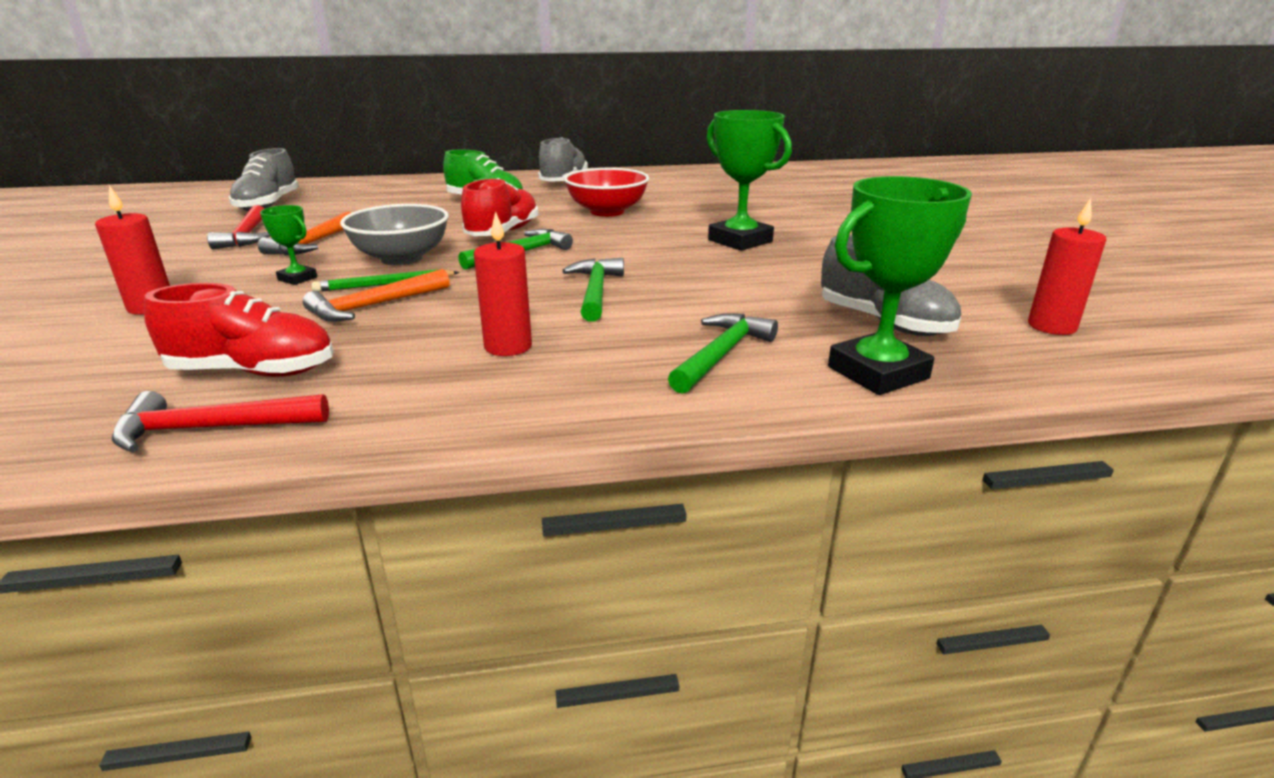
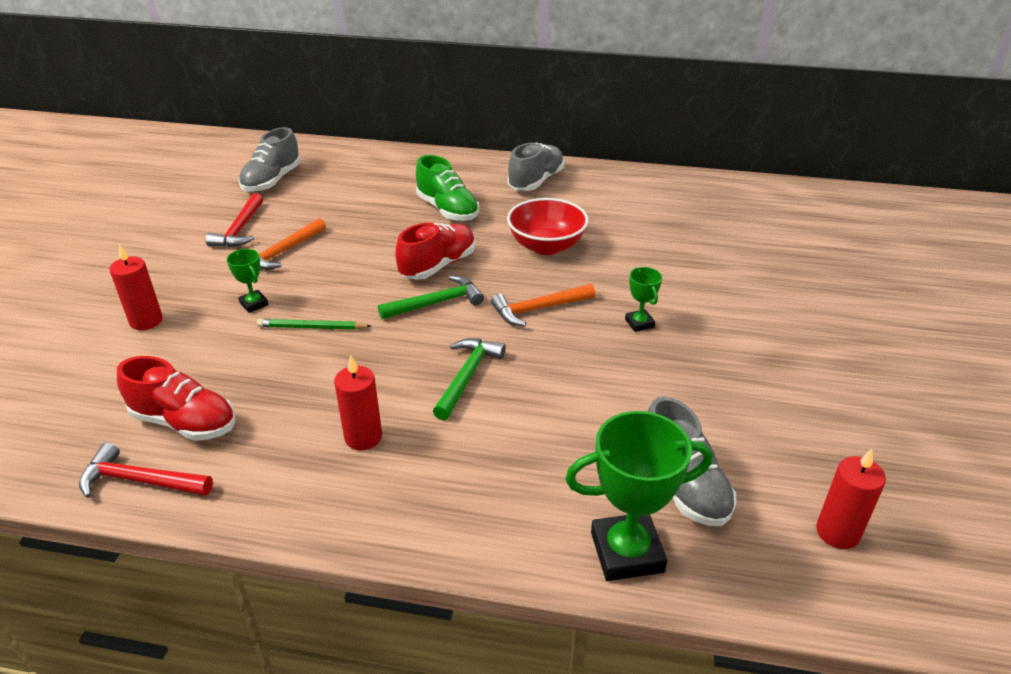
camera: 20 degrees right, 10 degrees up
(374, 306) = (293, 357): orange hammer -> orange hammer (538, 309)
(401, 258) = (340, 290): grey bowl -> none
(721, 354) = (516, 492): green hammer -> none
(740, 241) = (639, 323): green trophy -> green trophy, size x0.50

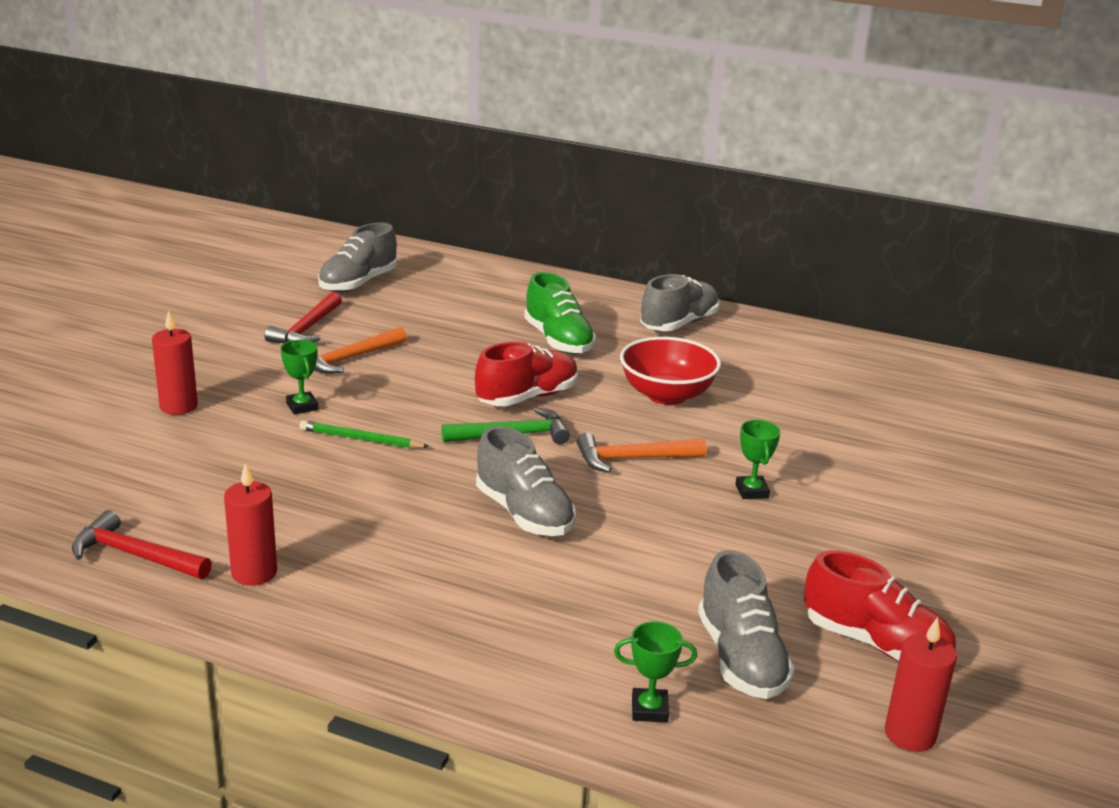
camera: 10 degrees right, 10 degrees down
(184, 422) = (195, 509): red shoe -> red shoe (875, 643)
(363, 437) = (386, 554): red candle -> red candle (254, 573)
(467, 376) = (524, 514): green hammer -> grey shoe
(627, 552) = (649, 709): green trophy -> green trophy, size x0.50

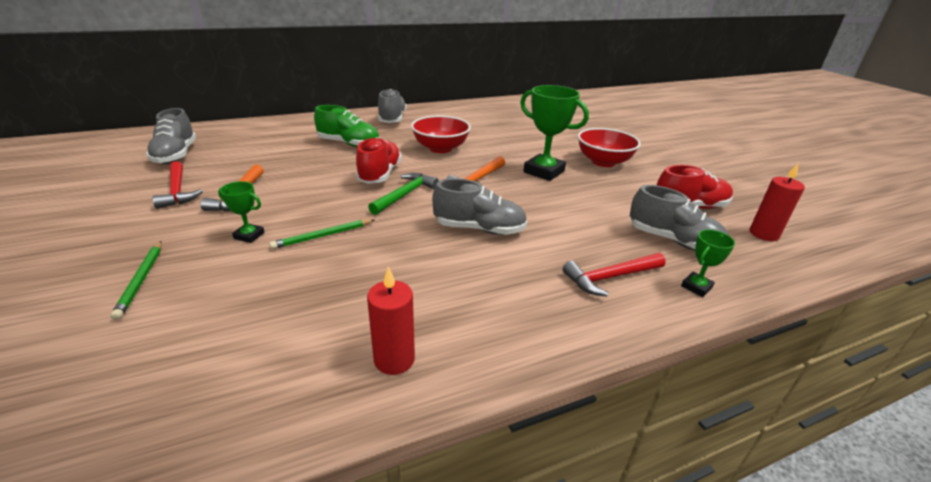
camera: 45 degrees left, 5 degrees up
(135, 555) = (277, 414): red hammer -> red hammer (610, 277)
(179, 406) = (141, 280): red candle -> green pencil
(752, 491) = (544, 171): green trophy -> green trophy, size x1.99
(884, 522) = (603, 162): none -> red bowl

